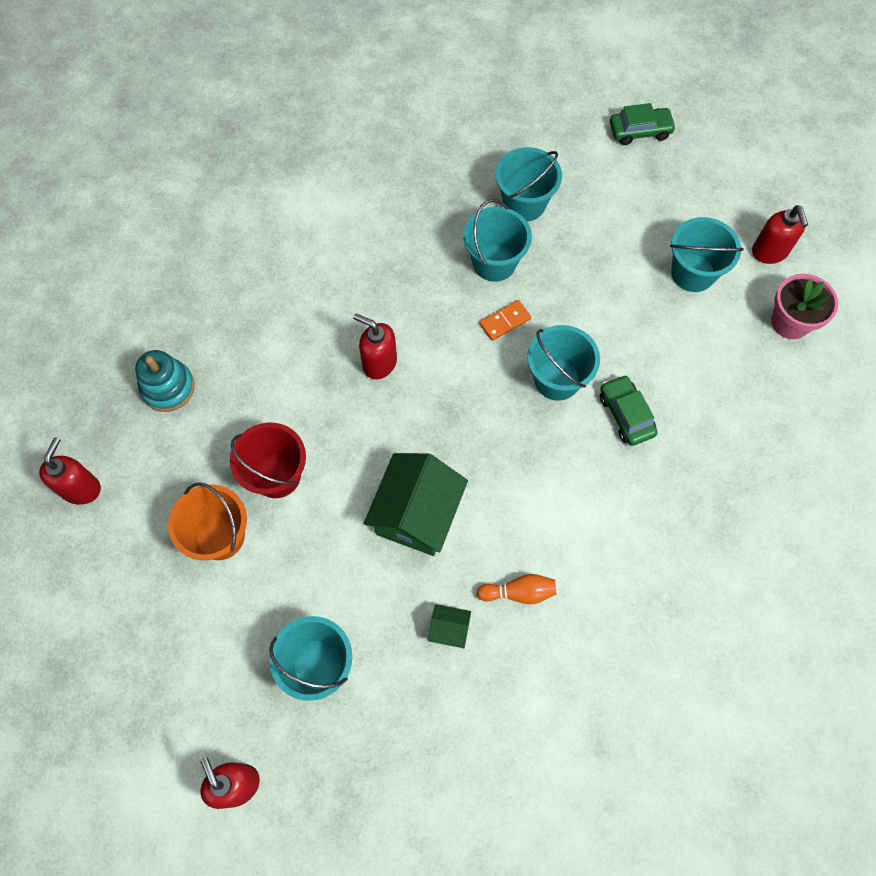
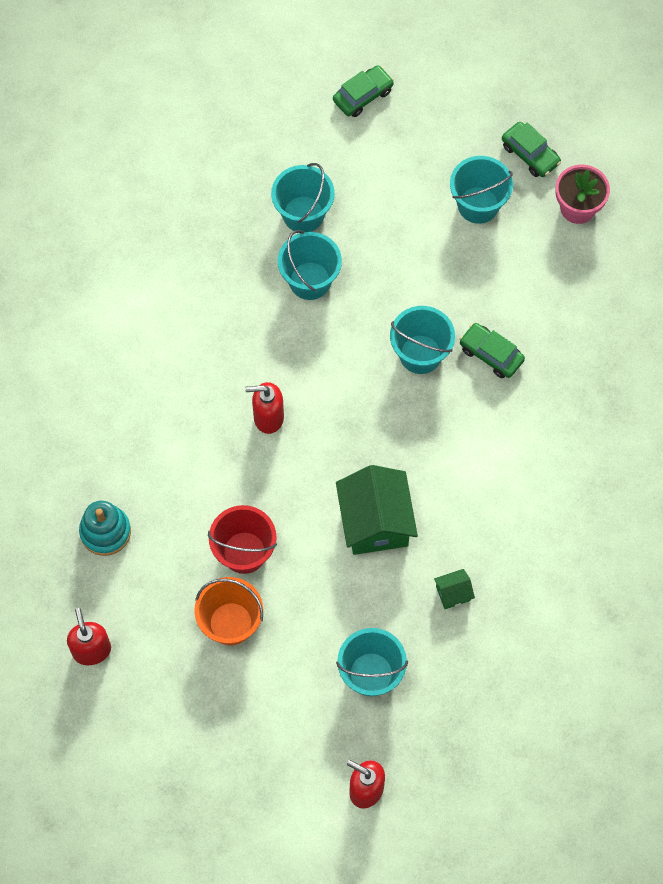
camera: 30 degrees left, 0 degrees up
(505, 321) = (349, 328): orange domino -> none
(519, 592) = (489, 537): orange bowling pin -> none
(769, 252) = (530, 154): red soap dispenser -> green car

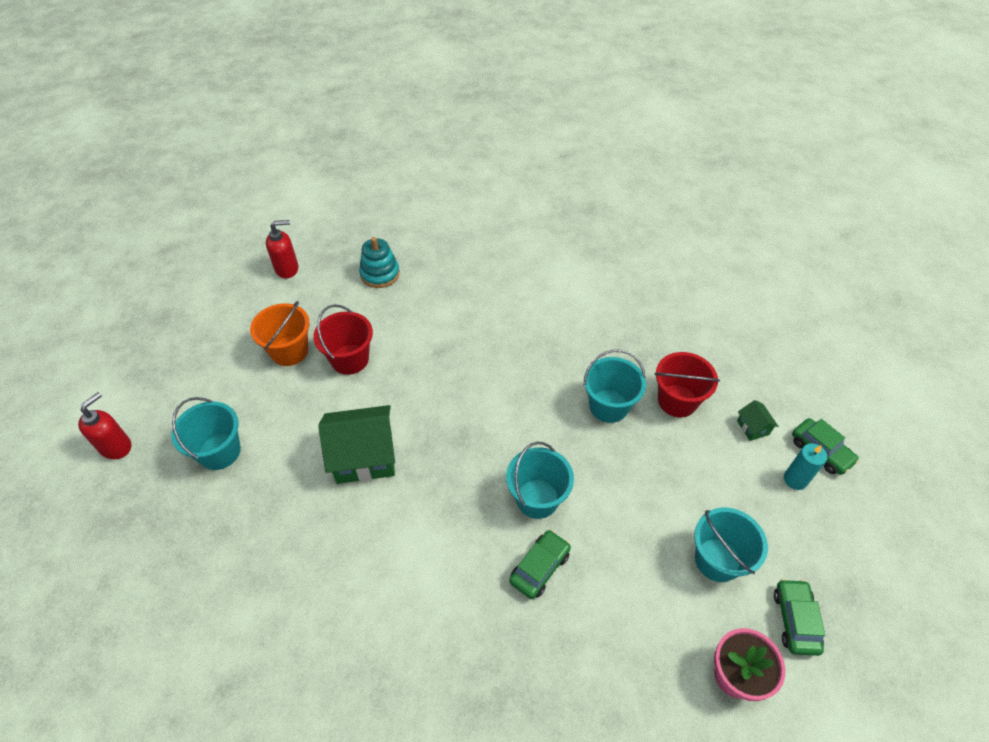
camera: 90 degrees right, 15 degrees down
(268, 417) = (472, 375): red soap dispenser -> none
(303, 214) = (677, 401): turquoise bucket -> red bucket
(395, 125) = (795, 479): none -> turquoise candle
(453, 593) = (281, 523): green house -> green house (753, 427)
(530, 154) = (795, 620): green car -> green car turned 135 degrees clockwise

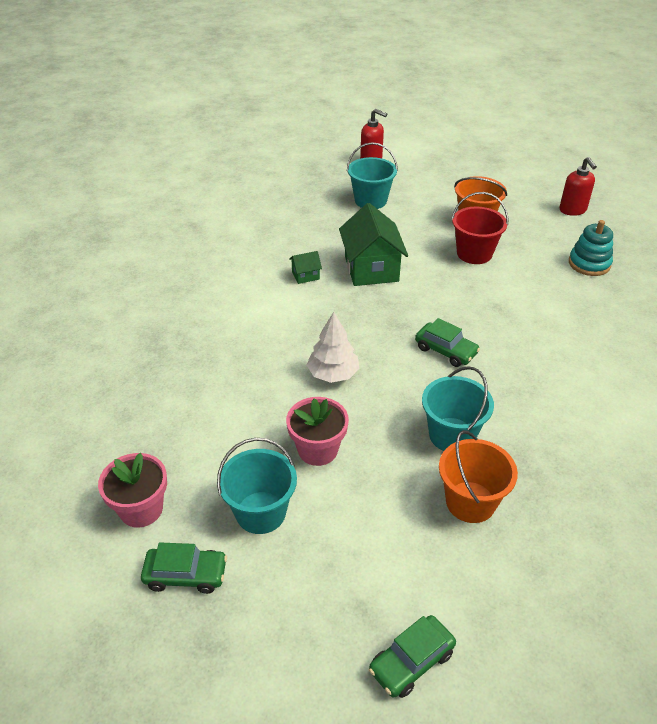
camera: 90 degrees right, 10 degrees down
(537, 498) = (333, 374): turquoise bucket -> white tree
(539, 567) = (263, 374): green car -> green car (446, 350)
(638, 512) = (317, 450): none -> pink flower pot
(677, 401) = (470, 502): red bucket -> orange bucket
(753, 427) = (440, 581): green house -> green house (305, 275)
(795, 479) = (364, 616): turquoise candle -> none

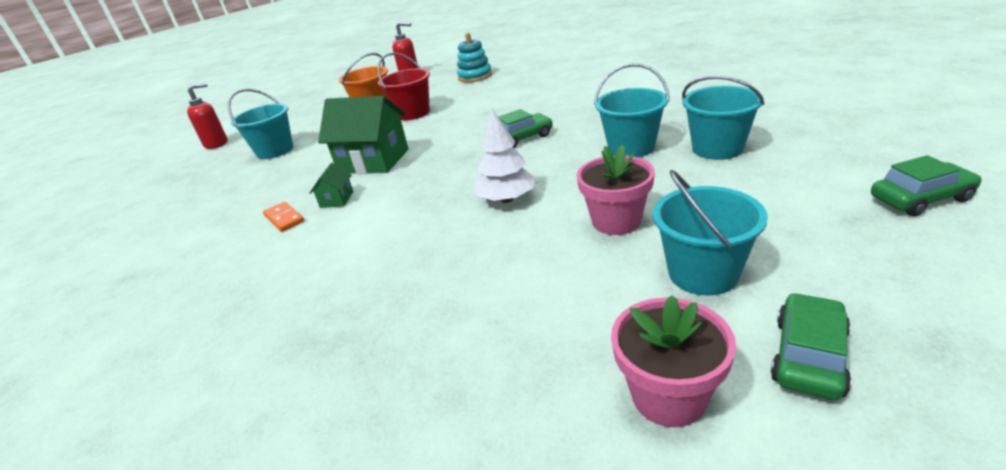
camera: 60 degrees left, 10 degrees down
(273, 260) = (284, 218): none -> orange domino
(411, 661) = (920, 199): green car -> green car turned 90 degrees counterclockwise
(470, 502) = (717, 148): orange bucket -> turquoise bucket

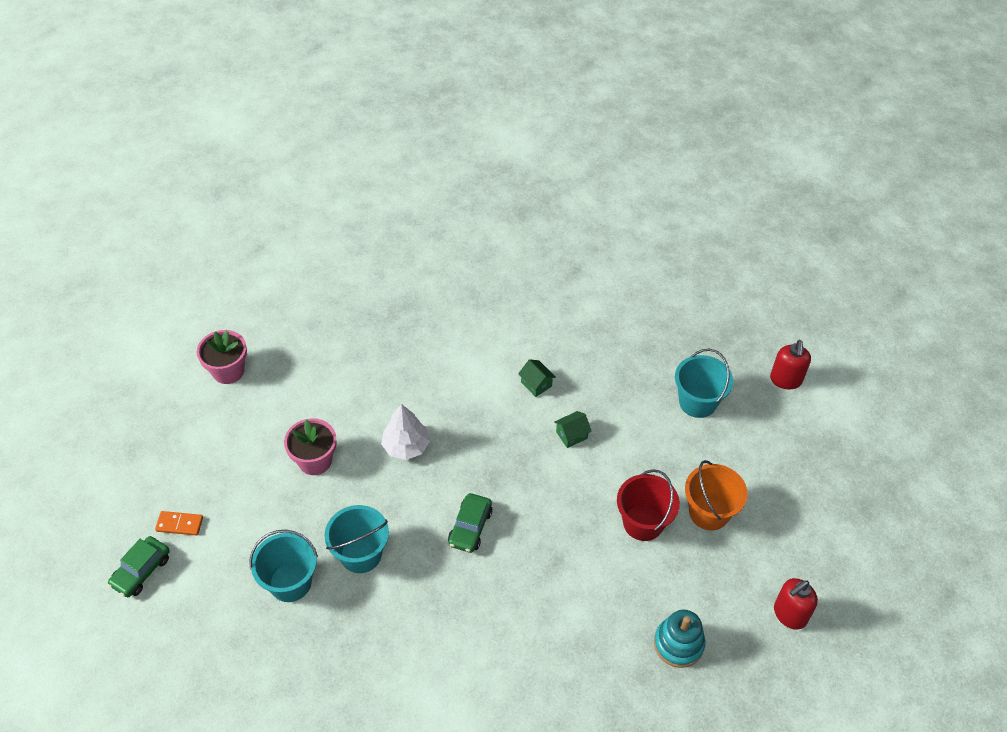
camera: 130 degrees right, 20 degrees up
(284, 218) = (548, 351): orange domino -> orange domino (179, 524)
(374, 161) = (571, 435): green house -> green house, size x0.45
(703, 273) = (243, 443): turquoise bucket -> none
(808, 356) = (181, 418): green car -> none

